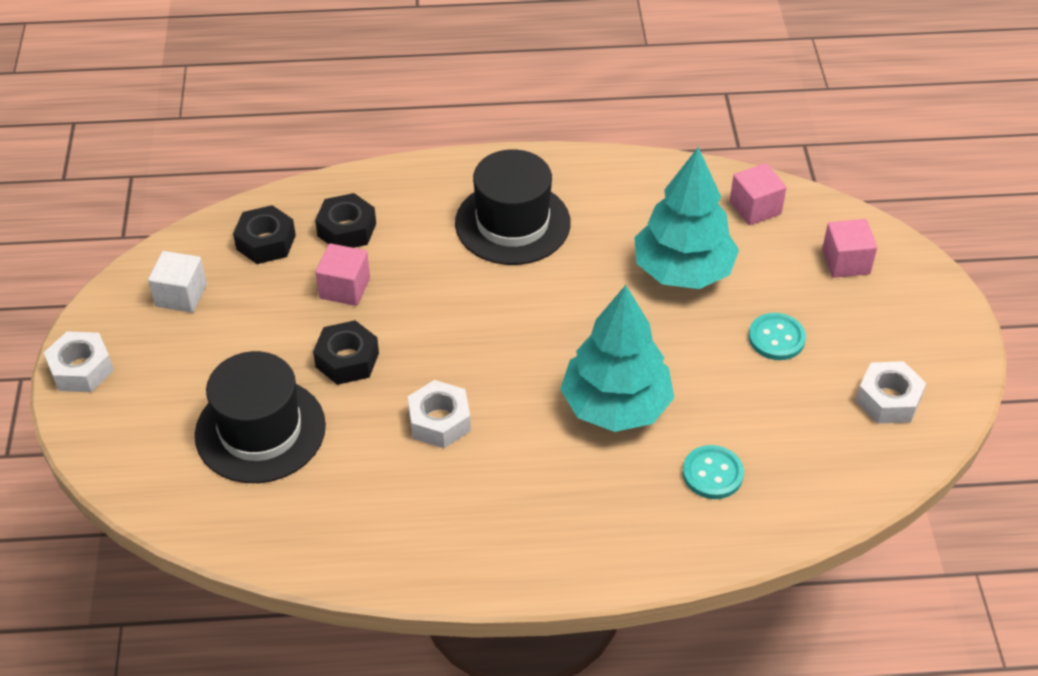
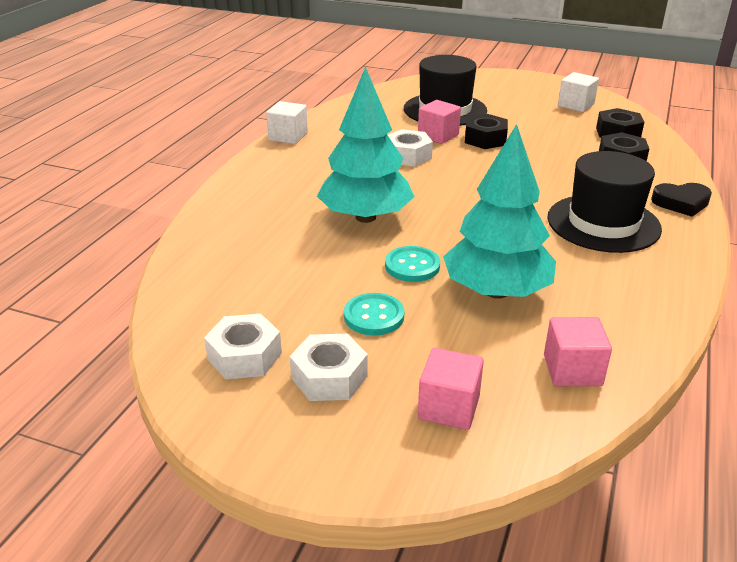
camera: 115 degrees right, 15 degrees down
(81, 369) = (527, 78): white nut -> white nut (329, 377)
(345, 288) = (556, 149): pink cube -> pink cube (438, 136)
(434, 175) = (681, 203): none -> black heart
(447, 578) = (288, 137): none -> white cube
(712, 474) = (265, 238): turquoise button -> turquoise button (412, 266)

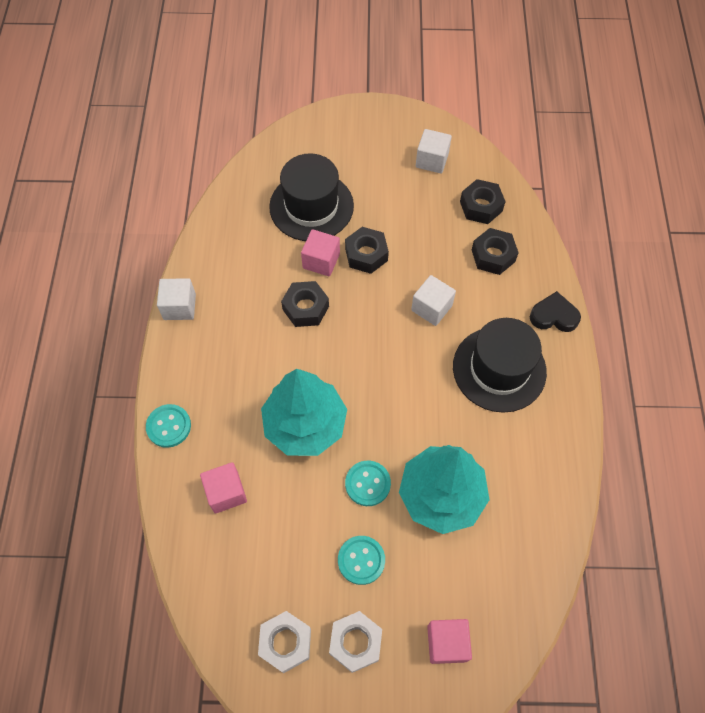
camera: 20 degrees left, 30 degrees up
(228, 193) = (169, 426): none -> turquoise button
(408, 156) = (306, 308): white nut -> black nut
(540, 176) = (431, 308): none -> white cube
(572, 370) = (517, 572): pink cube -> pink cube (226, 492)
(681, 203) = (554, 316): black heart -> black heart turned 150 degrees counterclockwise

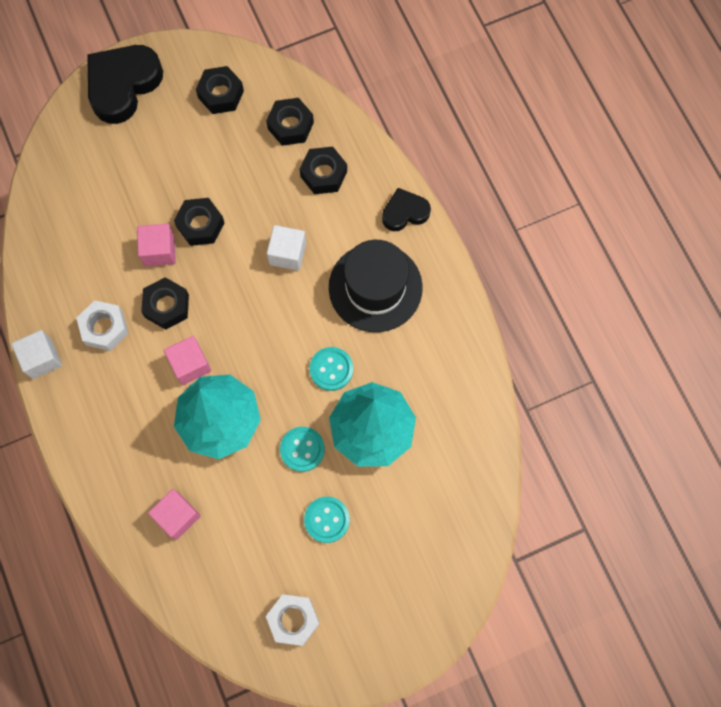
camera: 25 degrees left, 10 degrees up
(169, 426) = (92, 480): turquoise button -> turquoise button (331, 369)
(311, 206) = (122, 196): black hat -> none
(354, 124) = (123, 85): none -> black heart
(355, 642) = (353, 591): white nut -> white nut (104, 328)
(432, 160) = (221, 94): white cube -> black nut
(447, 643) = (430, 555): pink cube -> pink cube (190, 365)

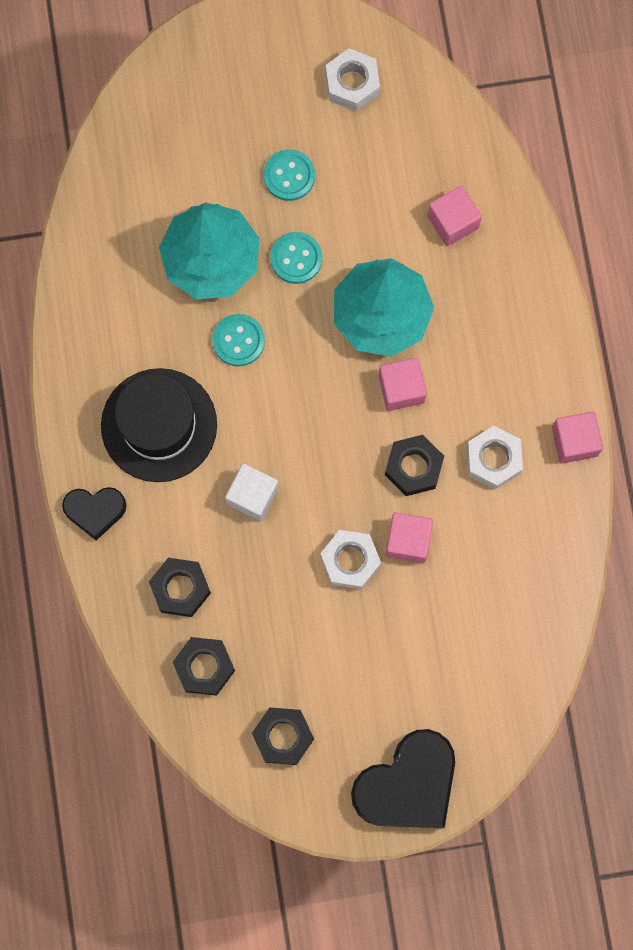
camera: 165 degrees left, 5 degrees up
(42, 359) = (574, 441): white cube -> pink cube
(200, 225) = (350, 561): black nut -> white nut

